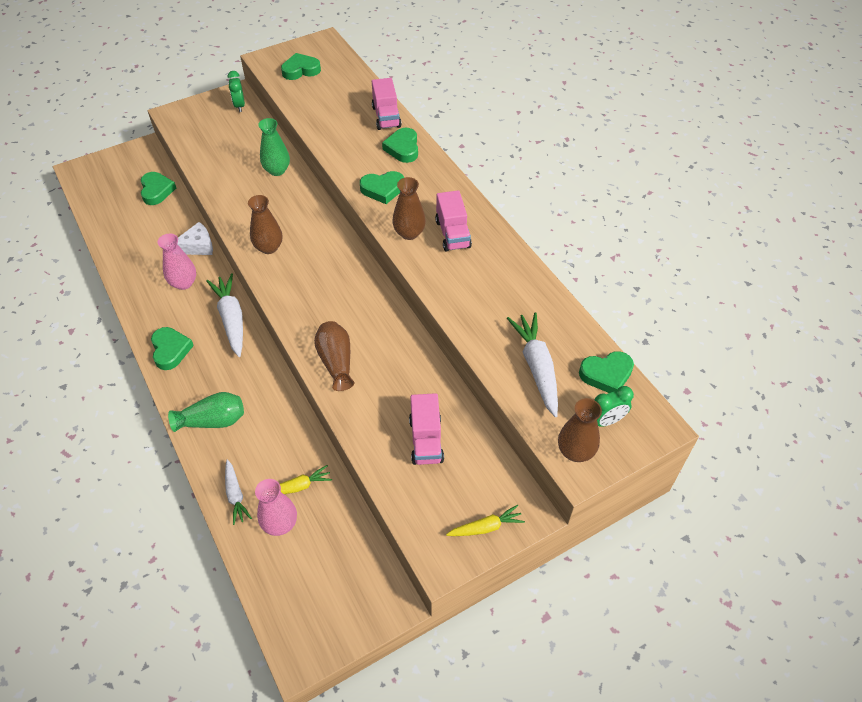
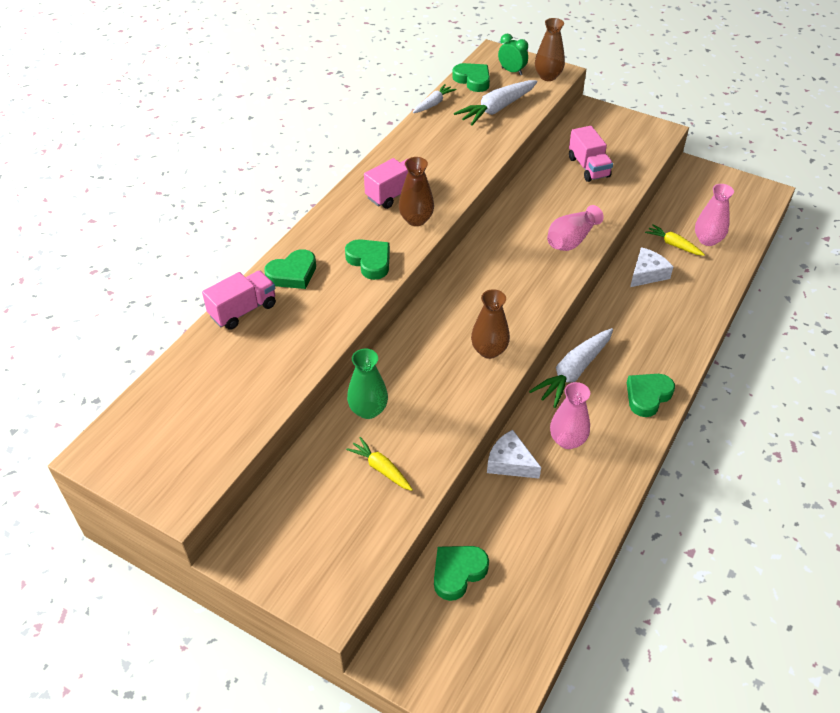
camera: 120 degrees left, 5 degrees down
(213, 421) = (678, 322): green vase -> none
(235, 495) = (716, 273): white carrot -> white carrot (433, 104)
(239, 106) = (264, 528): green clock -> none
(281, 437) = (647, 274): none -> white cheese
(301, 70) = (186, 442): green heart -> none
(336, 362) = (571, 240): brown vase -> pink vase
(426, 440) = (588, 167): pink truck -> pink truck turned 105 degrees clockwise
(486, 527) = (620, 122): yellow carrot -> yellow carrot (381, 468)

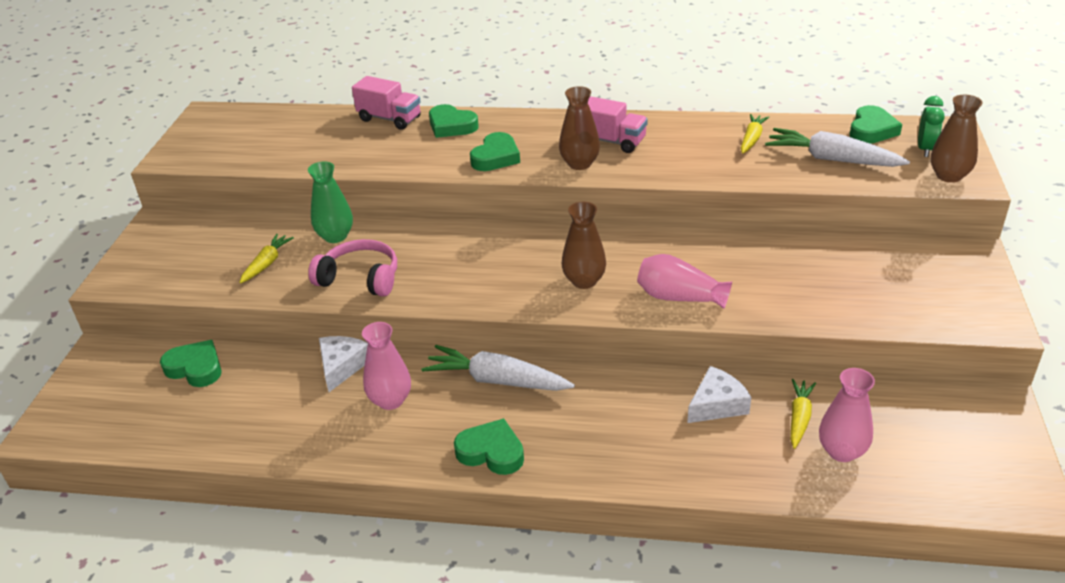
camera: 70 degrees right, 10 degrees down
(433, 104) = (793, 120): white carrot -> none
(445, 130) = (751, 139): none -> yellow carrot
(446, 406) = (360, 278): none -> pink headphones
(489, 350) = (452, 285): brown vase -> brown vase (584, 281)
(588, 167) = (838, 278): pink truck -> none
(647, 274) = (717, 405): white cheese -> white cheese turned 60 degrees counterclockwise

